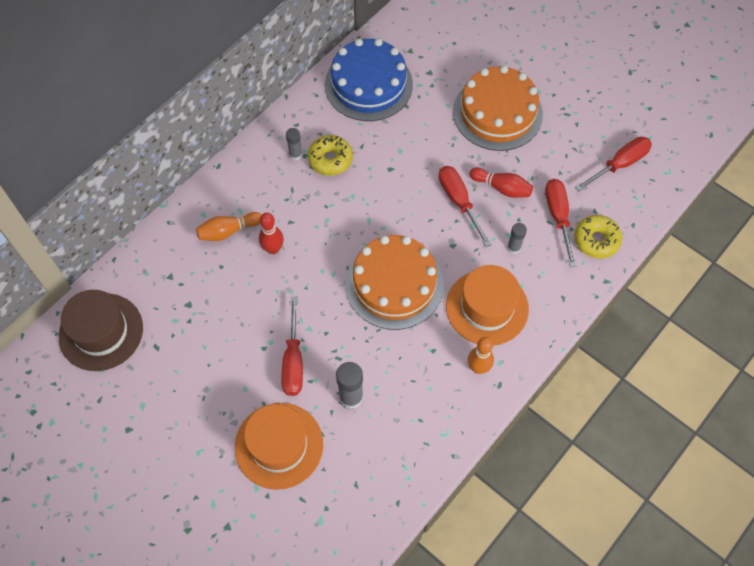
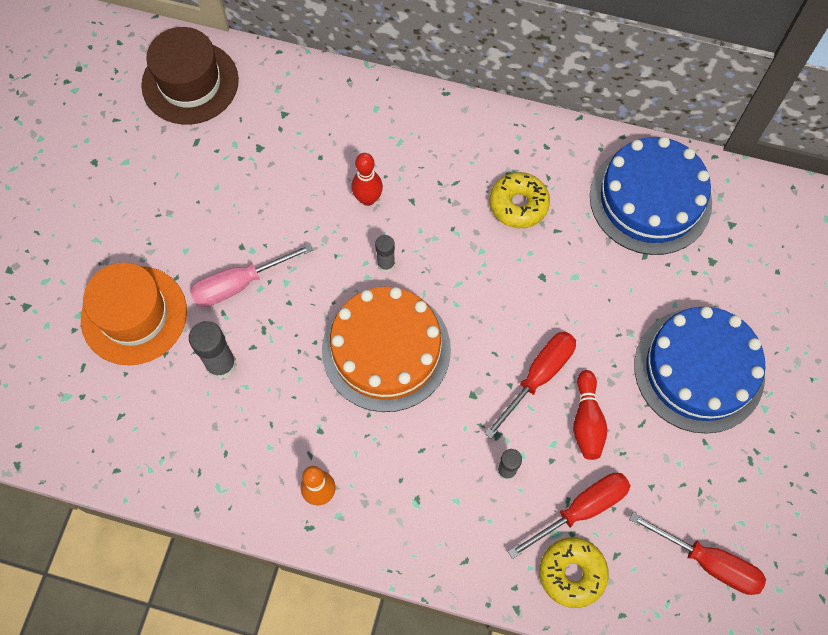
camera: 65 degrees right, 5 degrees up
(228, 231) = (367, 143): orange bowling pin -> none
(293, 361) = (239, 284): red screwdriver -> pink screwdriver
(295, 155) = (504, 164): grey glue stick -> grey glue stick (386, 264)
(487, 307) = (406, 471): orange hat -> none
(497, 113) = (699, 370): orange cake -> blue cake

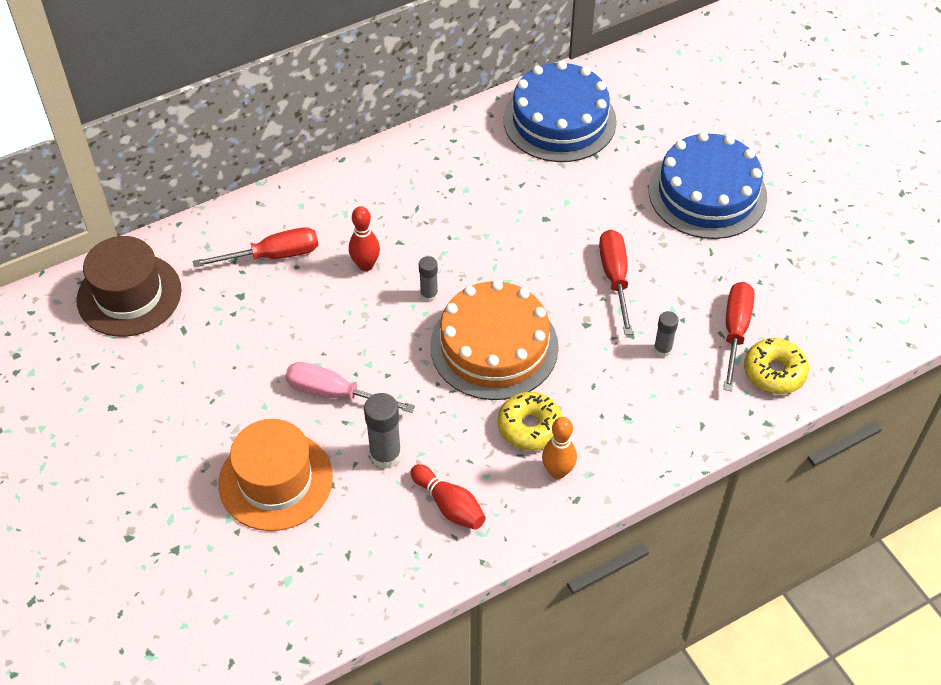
camera: 45 degrees left, 15 degrees down
(239, 284) = (335, 393): pink screwdriver -> pink screwdriver turned 90 degrees clockwise
(518, 204) = (477, 188): yellow donut -> yellow donut (529, 427)
(587, 421) = (676, 278): red bowling pin -> red bowling pin (449, 505)
(708, 562) = (842, 294): red screwdriver -> red screwdriver (273, 255)

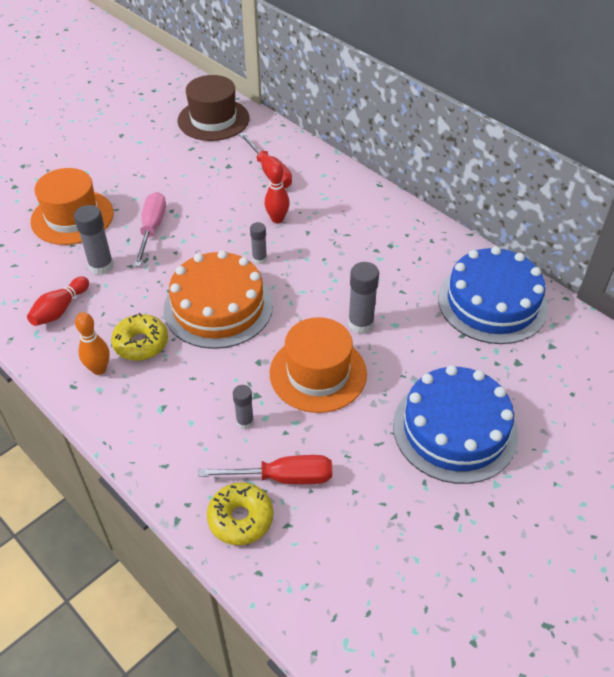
camera: 75 degrees right, 5 degrees down
(557, 228) = (360, 324): none -> grey glue stick
(615, 278) = (318, 373): red screwdriver -> orange hat

